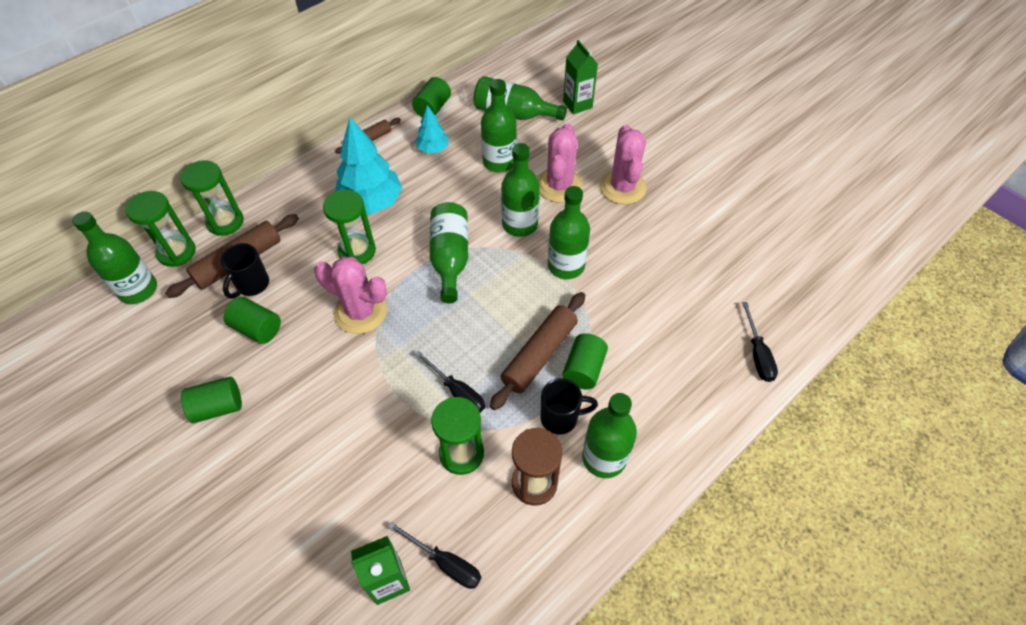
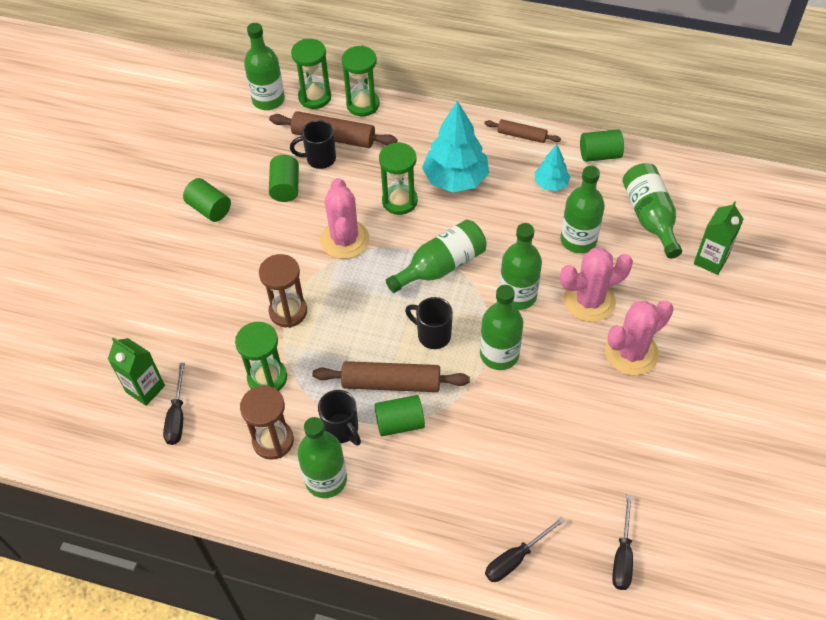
camera: 60 degrees right, 0 degrees up
(401, 398) = (288, 311): none -> brown hourglass
(457, 392) = (318, 345): black screwdriver -> black screwdriver (622, 556)
(513, 300) = (432, 335): none -> black mug

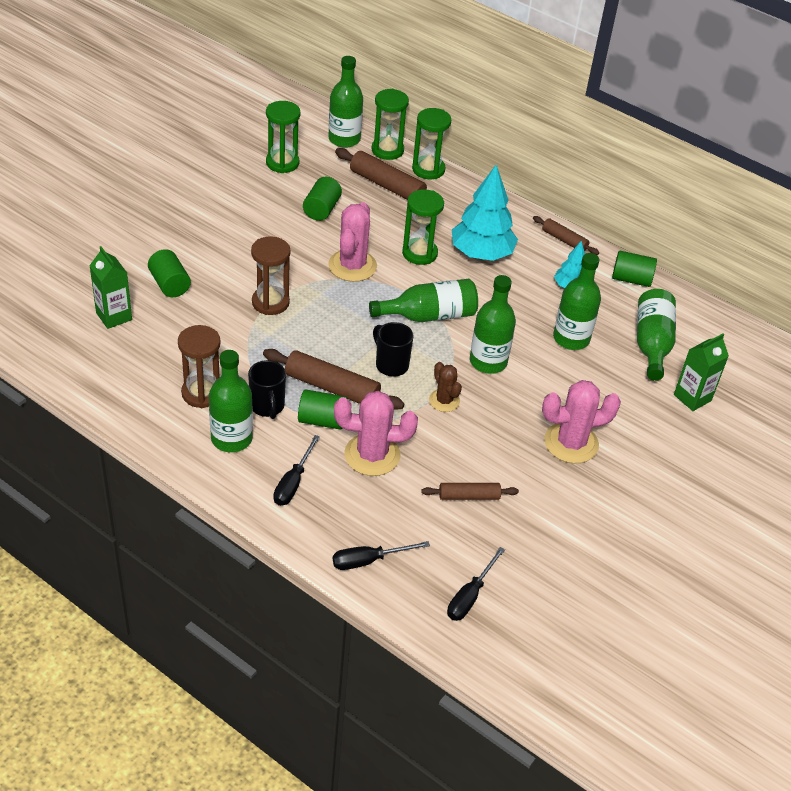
camera: 15 degrees right, 10 degrees down
(177, 416) = (129, 346): black screwdriver -> black screwdriver (293, 483)
(209, 209) = (245, 203): green cylinder -> green cylinder (170, 284)
(267, 378) = (223, 345): green hourglass -> green hourglass (282, 163)
(319, 159) = (365, 198): black mug -> none
(499, 354) = (444, 400): green bottle -> brown cactus
(570, 449) = (469, 496): none -> brown rolling pin
(589, 301) = (554, 389): pink cactus -> pink cactus (372, 455)

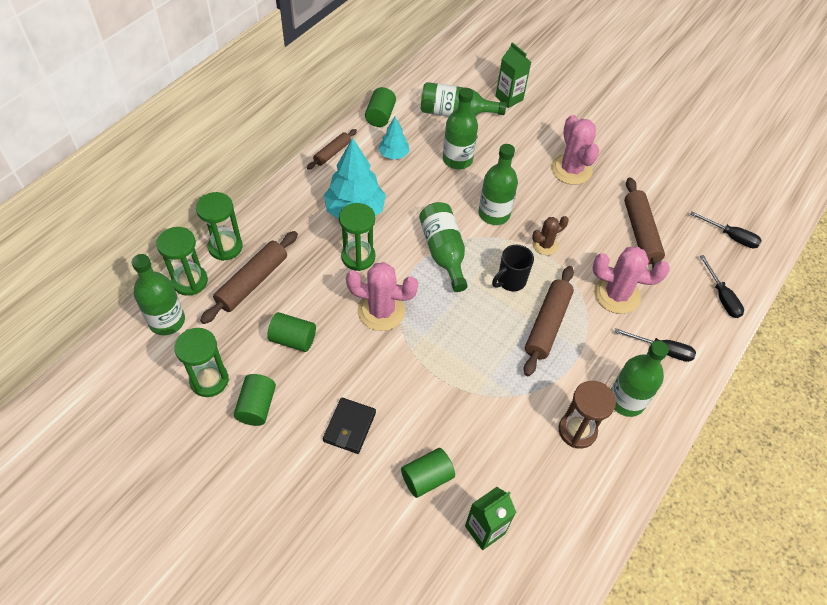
camera: 90 degrees left, 10 degrees up
(227, 240) = (349, 427): none -> black wallet
(267, 407) = (581, 374): black mug -> none
(270, 302) = (443, 379): brown hourglass -> none
(322, 420) = (587, 331): green cylinder -> green cylinder (257, 406)
(372, 455) = (616, 295): pink cactus -> pink cactus turned 75 degrees counterclockwise
(469, 496) = (641, 233): brown rolling pin -> brown rolling pin, size x1.70

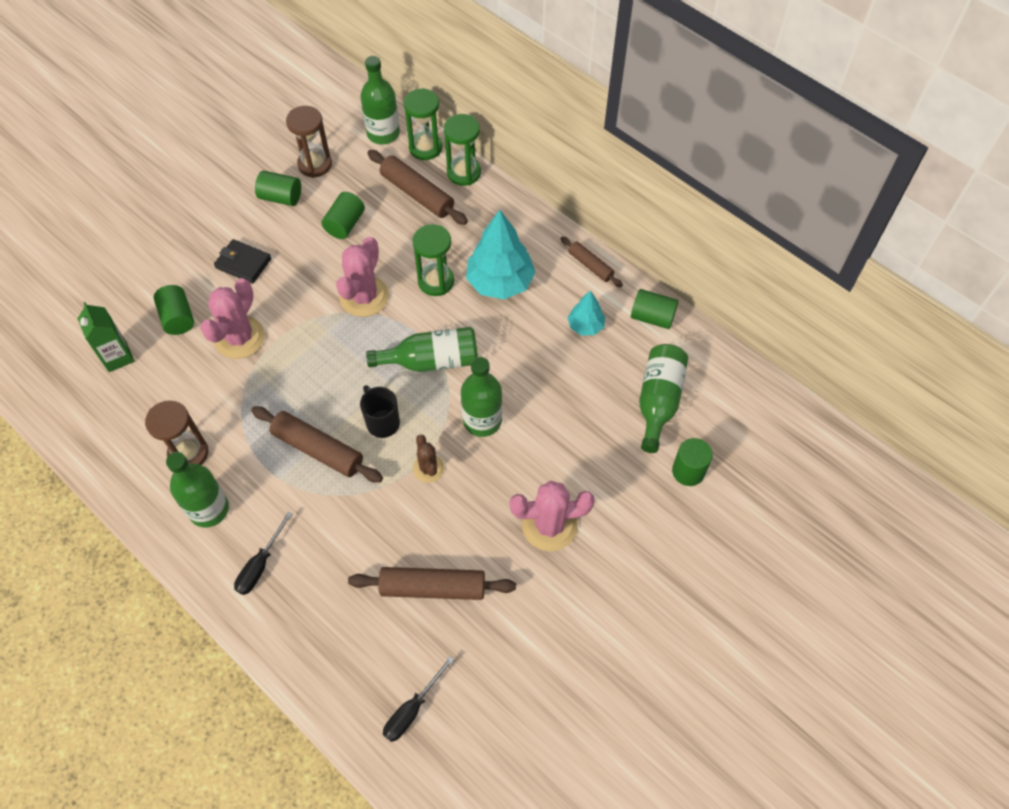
camera: 100 degrees right, 5 degrees up
(209, 380) = (315, 164): green hourglass -> brown hourglass
(457, 159) = (574, 393): green bottle -> none
(509, 98) = (688, 471): green carton -> green cylinder
(616, 295) = (344, 533): pink cactus -> pink cactus (239, 338)
(721, 297) = (318, 662): black screwdriver -> none

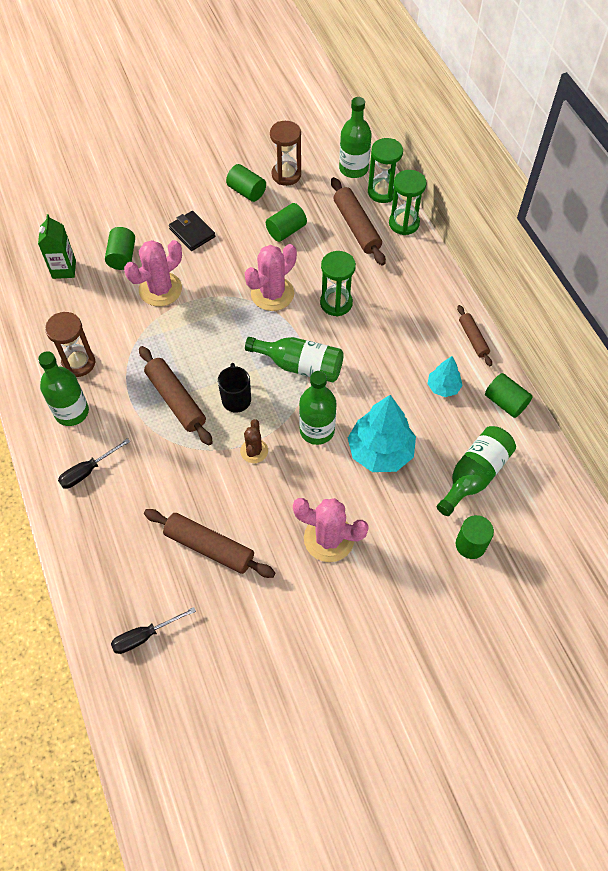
camera: 25 degrees right, 0 degrees up
(500, 282) = (389, 324): turquoise tree -> turquoise tree (380, 452)

